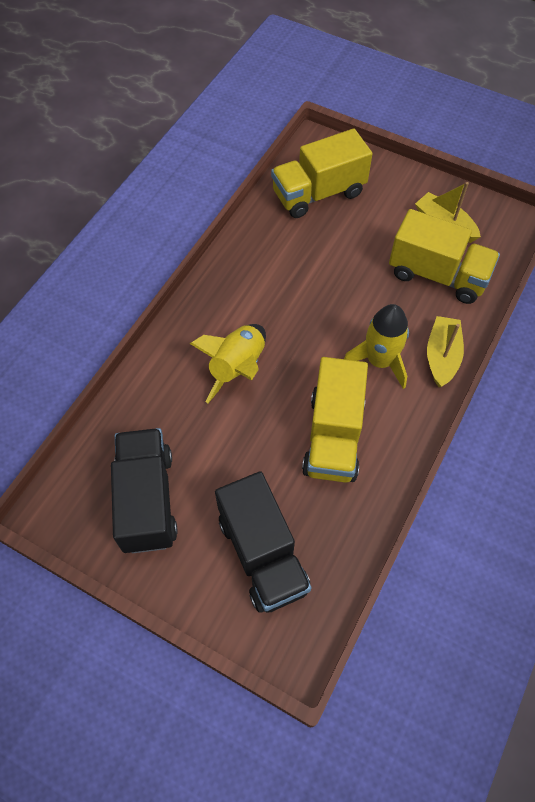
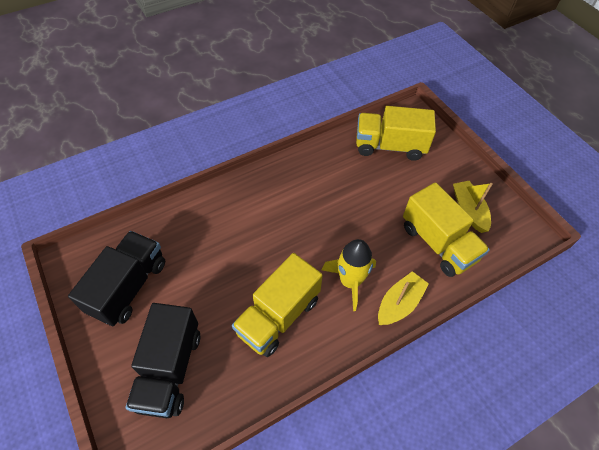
camera: 30 degrees right, 5 degrees down
(237, 368) = (250, 233): yellow rocket -> none

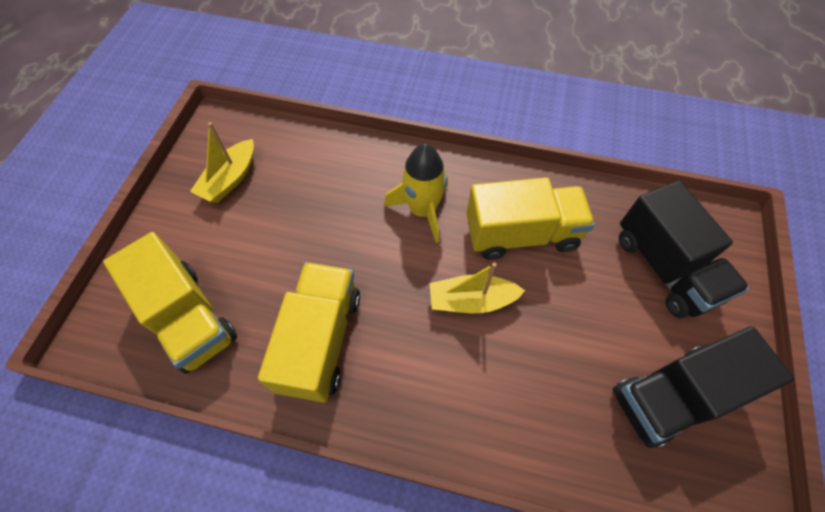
camera: 135 degrees left, 5 degrees up
(170, 369) = (664, 267): black truck -> black truck turned 105 degrees clockwise
(399, 303) = (401, 161): yellow boat -> yellow boat (471, 300)
(438, 243) = (301, 177): yellow truck -> yellow truck (320, 340)

